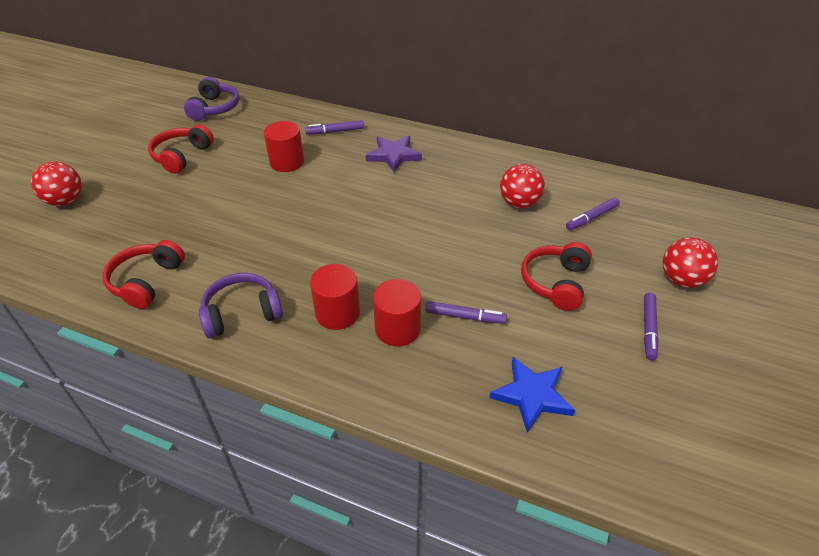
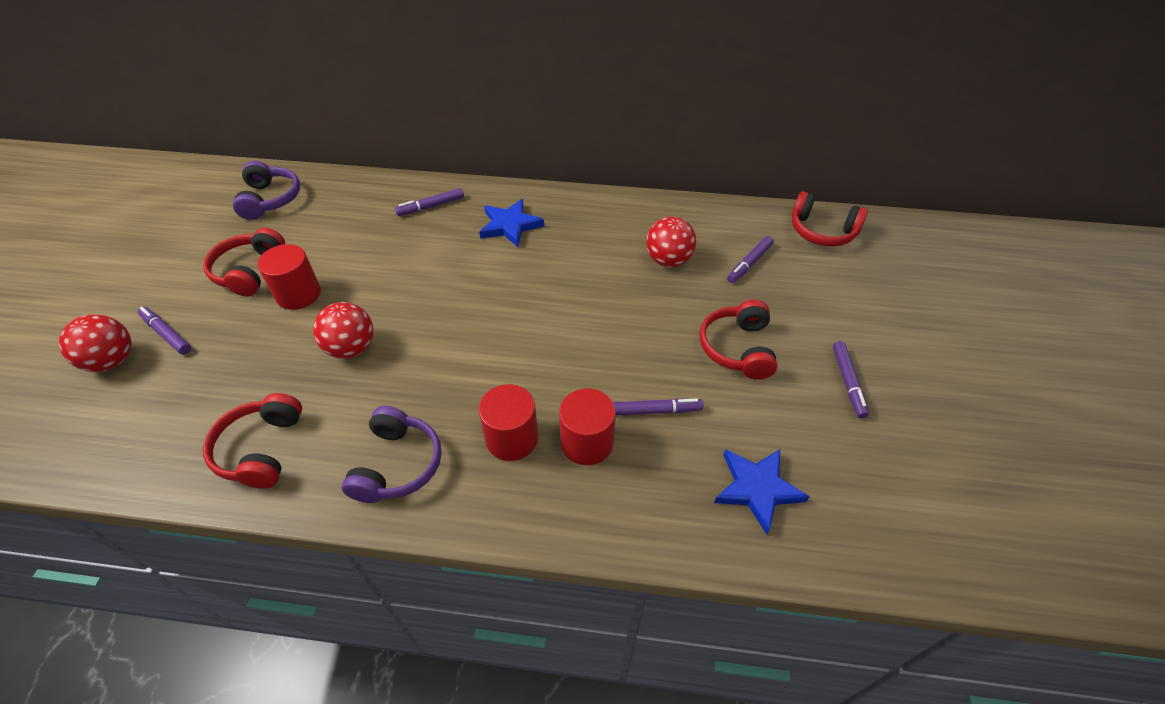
camera: 15 degrees left, 5 degrees up
(108, 189) = (166, 334): none -> purple marker
(242, 313) = (397, 464): purple headphones -> purple headphones turned 135 degrees clockwise
(287, 162) = (386, 256): red cylinder -> red cylinder (298, 294)
(393, 155) = (510, 225): purple star -> blue star
(670, 203) = (822, 231): none -> red headphones
(681, 280) = (861, 318): red ball -> red ball (351, 348)

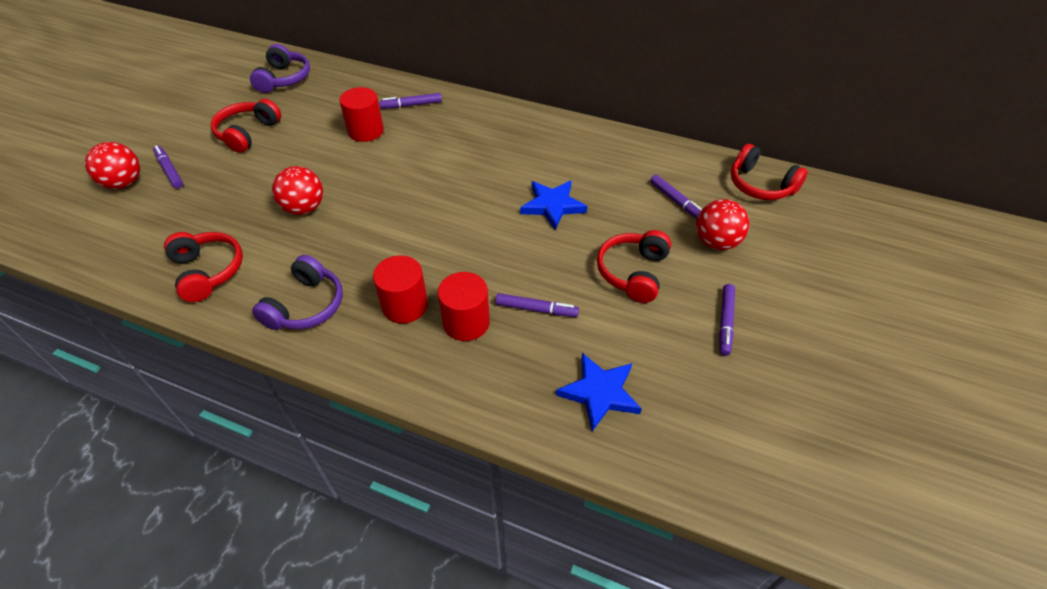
camera: 15 degrees right, 0 degrees up
(261, 449) = (208, 271): red headphones -> red headphones turned 135 degrees clockwise
(298, 294) = (278, 158): red cylinder -> red cylinder (366, 131)
(510, 225) = (472, 132): blue star -> blue star (553, 206)
(668, 260) = (601, 185): red ball -> red ball (716, 242)
(749, 263) = (676, 201): purple marker -> purple marker turned 90 degrees counterclockwise

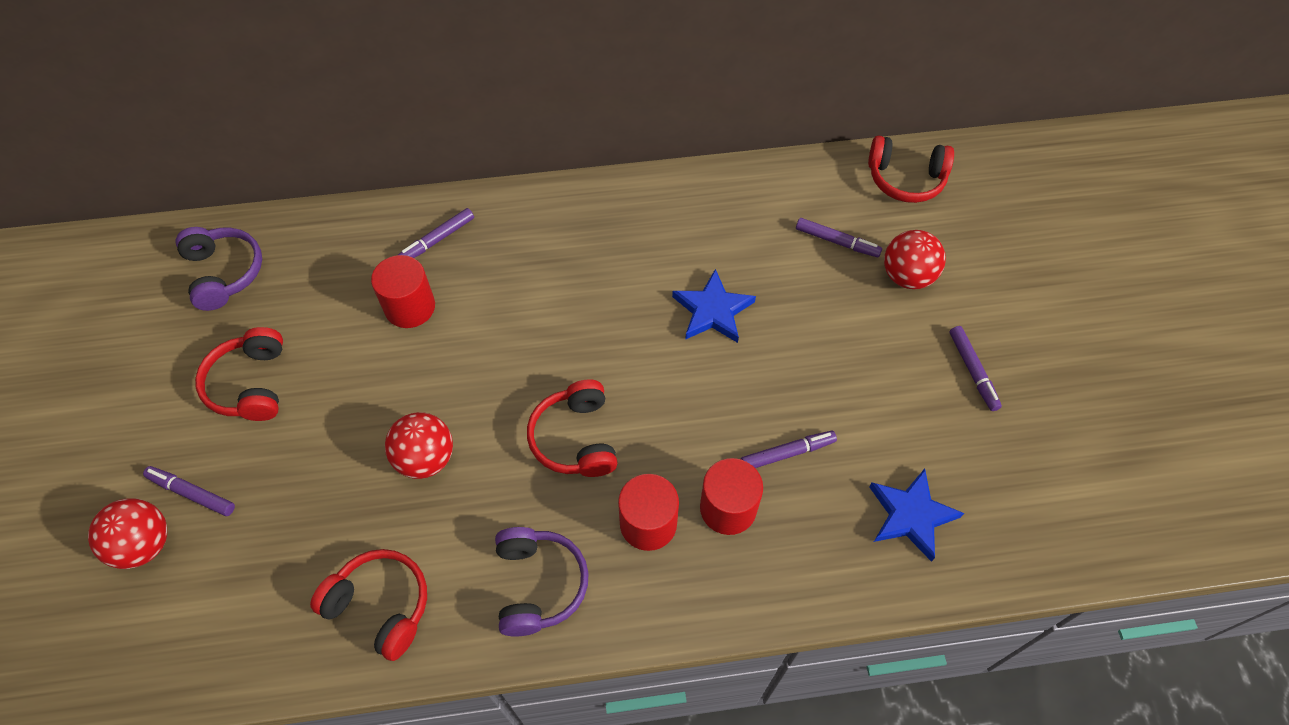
camera: 30 degrees left, 10 degrees up
(633, 272) = (852, 356): red headphones -> red headphones (575, 438)

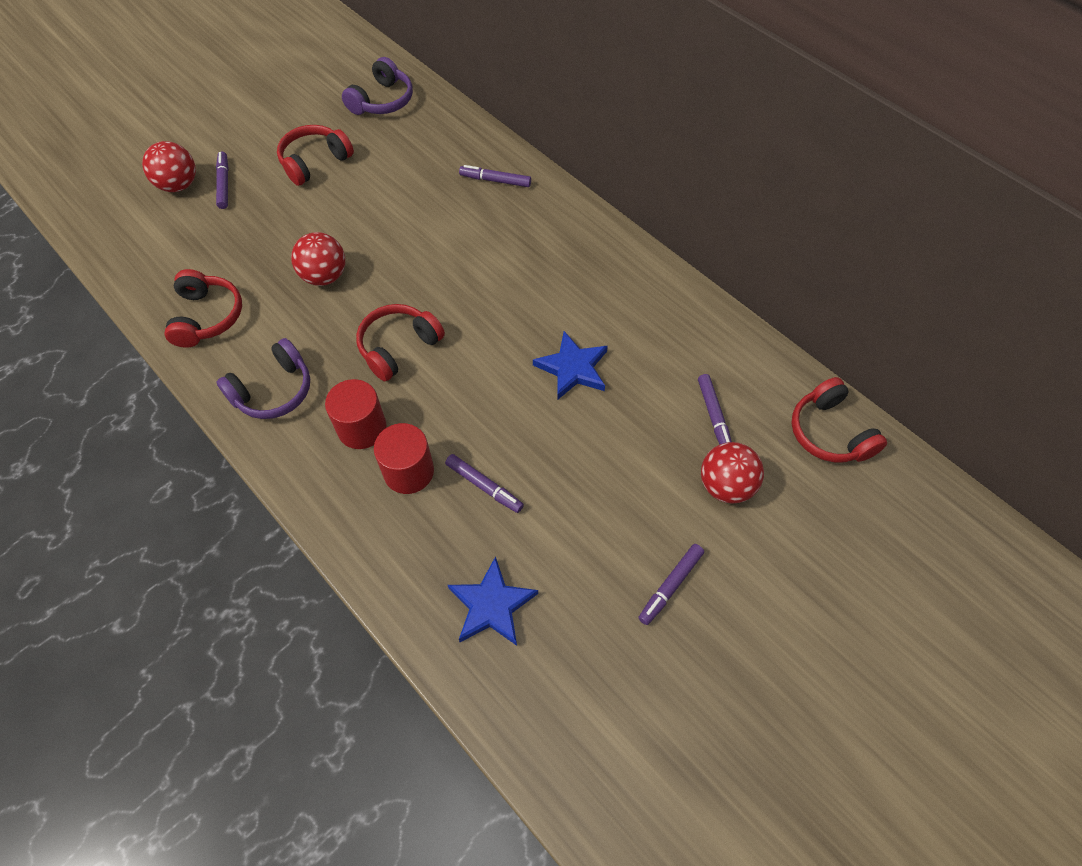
camera: 55 degrees right, 0 degrees up
(410, 307) = (431, 199): red cylinder -> none

